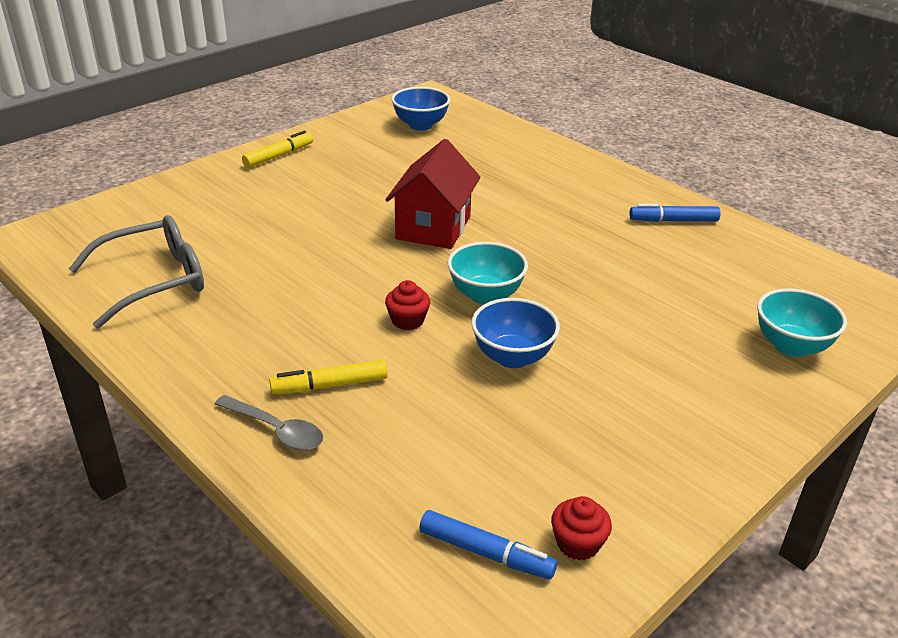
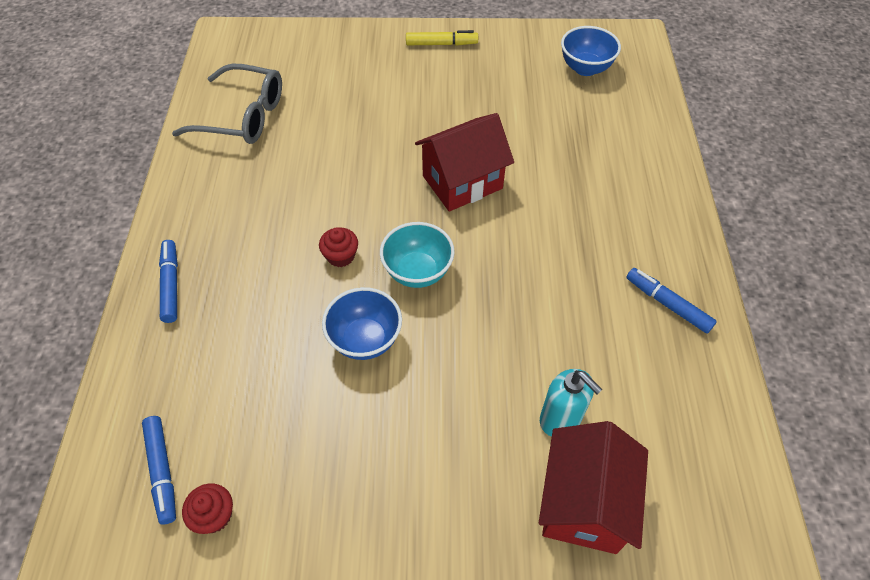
camera: 45 degrees right, 20 degrees up
(276, 430) = (171, 285): grey spoon -> blue marker
(330, 385) = (235, 274): yellow marker -> none
(710, 314) = (560, 419): none -> turquoise soap dispenser
(791, 346) = (583, 503): turquoise bowl -> red house

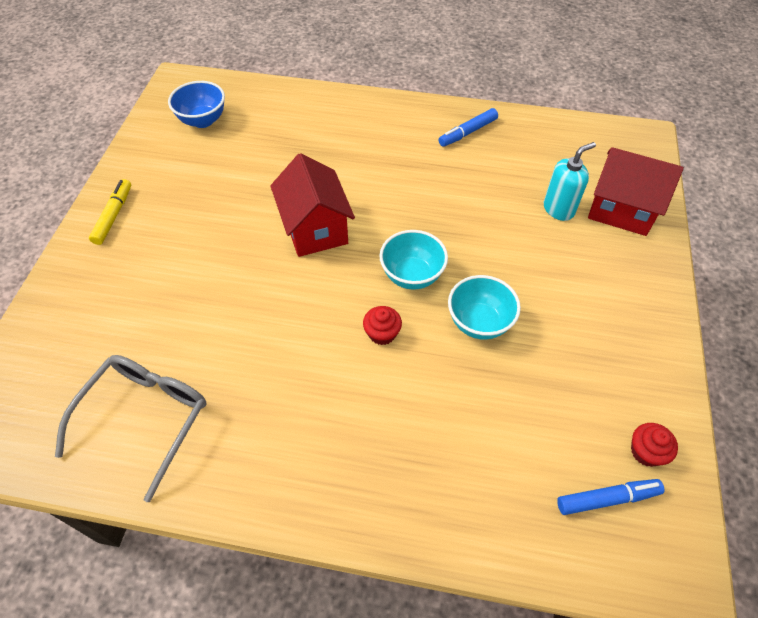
camera: 80 degrees left, 0 degrees up
(171, 285) = (389, 498): blue marker -> none
(365, 340) = (479, 323): blue bowl -> turquoise bowl

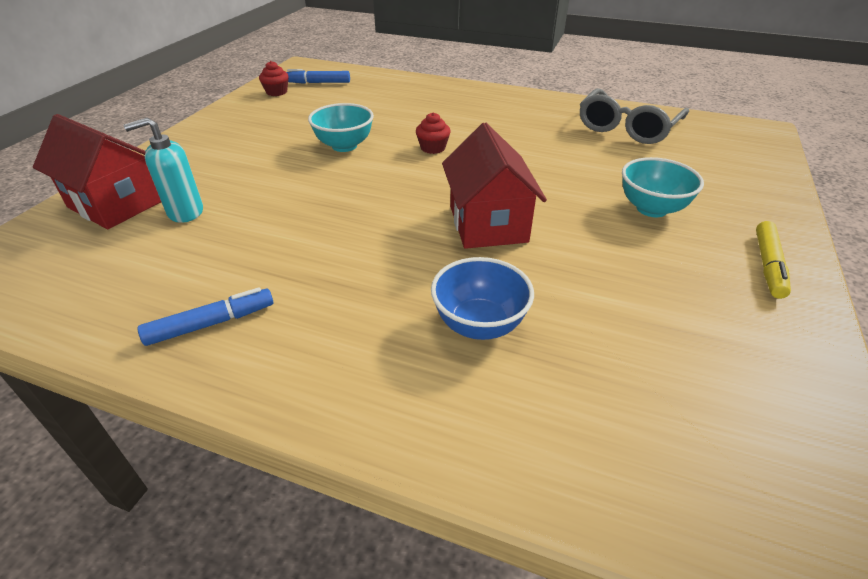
camera: 170 degrees left, 15 degrees down
(203, 120) = (714, 419): blue bowl -> blue bowl (479, 324)
(412, 276) = (389, 177): turquoise bowl -> turquoise bowl (651, 209)

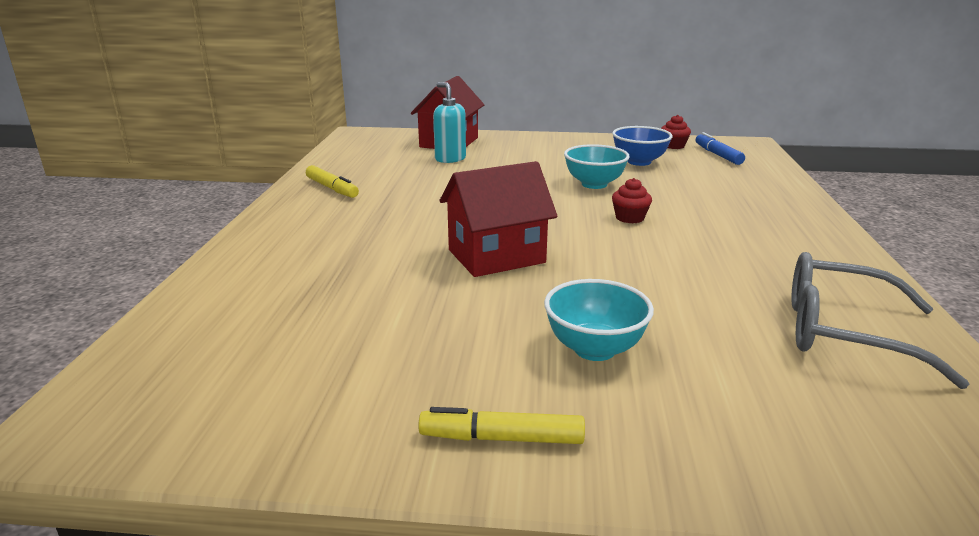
camera: 75 degrees right, 15 degrees down
(211, 323) = (332, 188): blue marker -> yellow marker
(479, 324) = (344, 265): blue bowl -> blue bowl (639, 162)

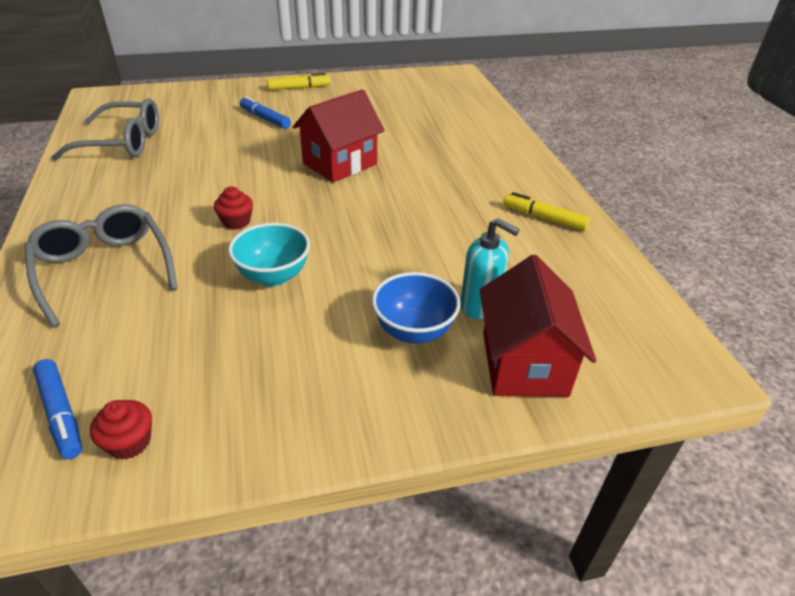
camera: 160 degrees right, 15 degrees up
(594, 349) = (265, 118): turquoise bowl -> blue marker
(639, 162) = (208, 354): blue bowl -> blue bowl (414, 331)
(743, 202) = (104, 268): none -> grey glasses

